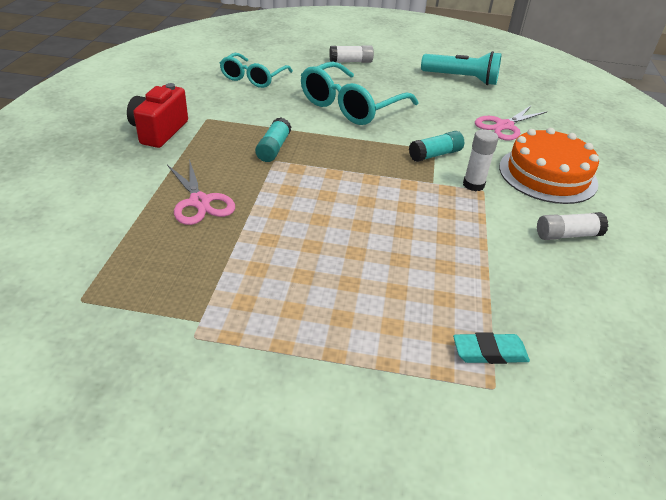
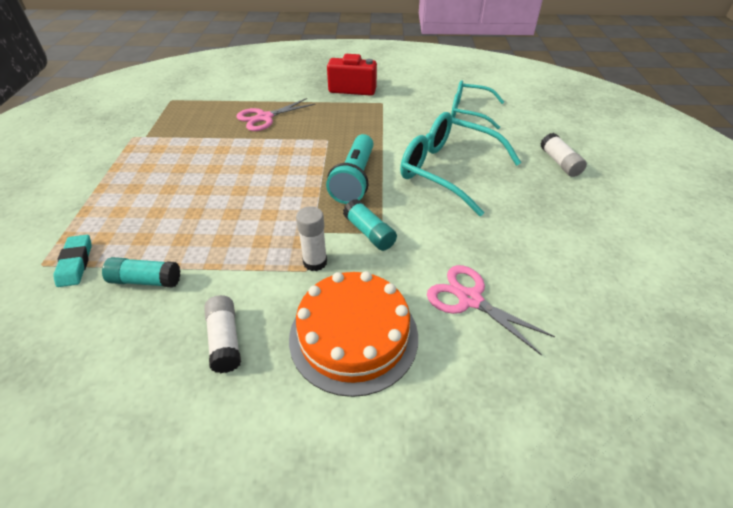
camera: 85 degrees right, 5 degrees up
(273, 148) = (346, 137): turquoise glue stick -> turquoise glue stick (146, 280)
(461, 79) = (592, 259): turquoise flashlight -> turquoise flashlight (354, 179)

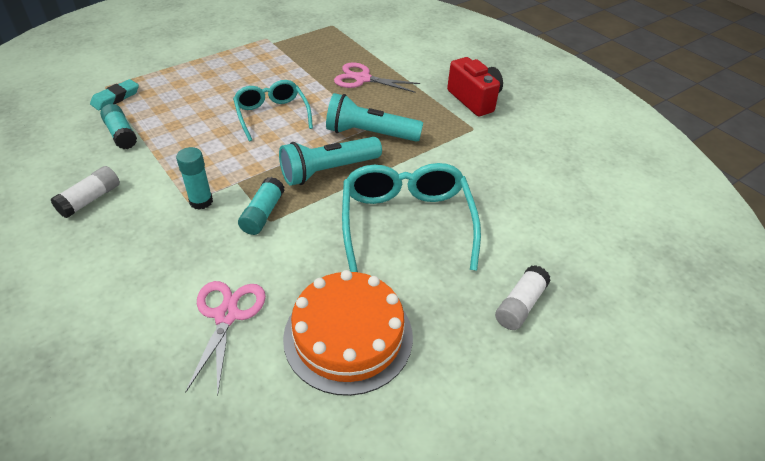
camera: 50 degrees right, 0 degrees up
(315, 262) = (201, 201): white glue stick -> turquoise glue stick
(334, 143) = (370, 133): none -> turquoise flashlight
(353, 336) = (135, 262): orange cake -> orange cake (348, 336)
(469, 112) = (536, 193): turquoise glasses -> turquoise glasses (272, 115)

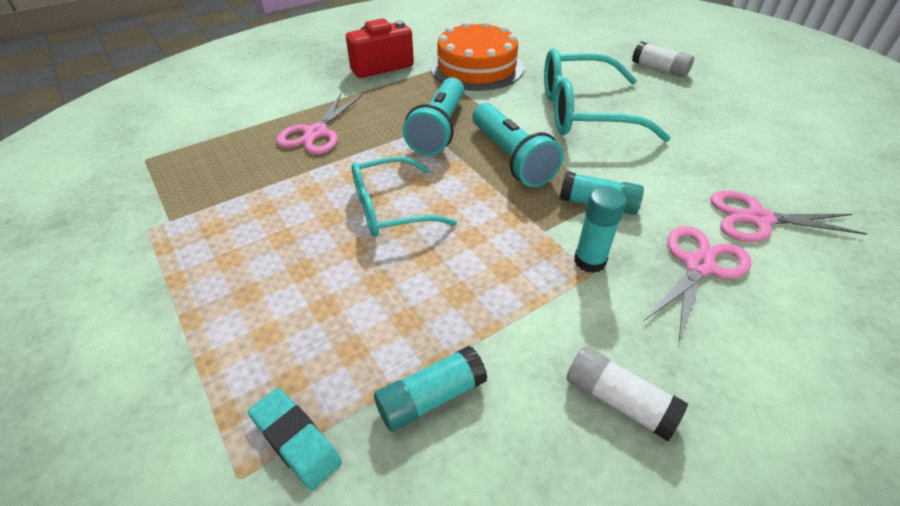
camera: 85 degrees left, 0 degrees up
(181, 260) = (699, 266): none -> pink scissors
(348, 336) = (736, 145): orange cake -> orange cake (476, 67)

